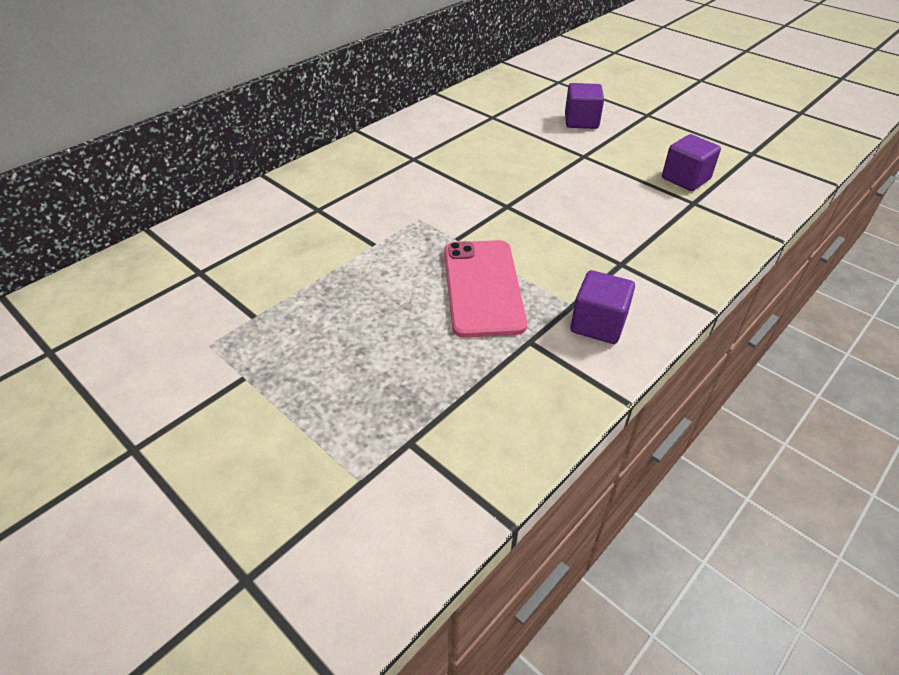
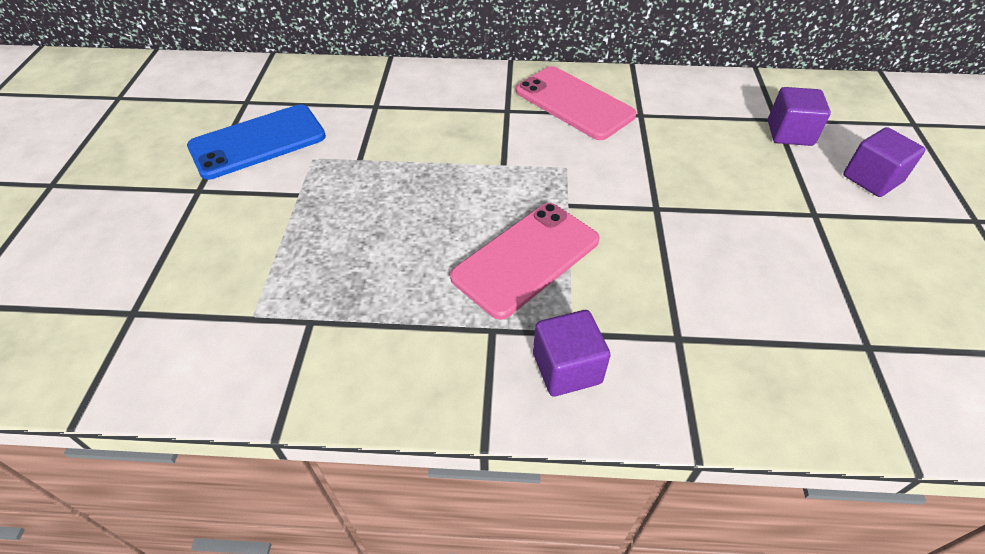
camera: 50 degrees right, 5 degrees up
(127, 371) = (258, 142): none -> blue phone
(359, 176) = (574, 103): none -> pink phone
(685, 179) = (903, 317): purple cube -> purple cube (789, 133)

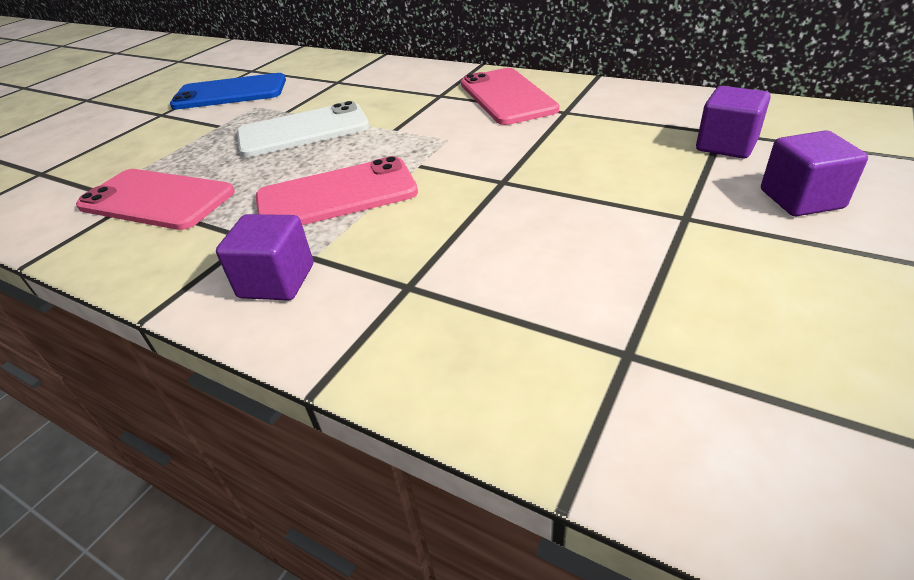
camera: 30 degrees right, 10 degrees down
(338, 311) = (157, 199): none -> pink phone
(408, 183) = (303, 131): none -> white phone

